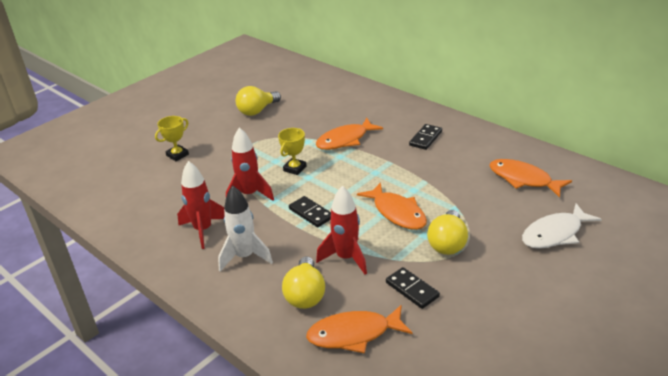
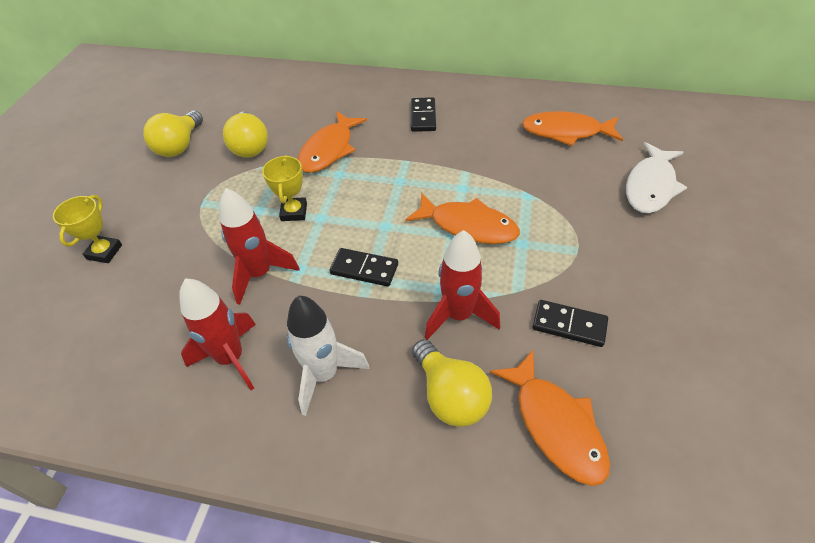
camera: 30 degrees left, 15 degrees up
(354, 334) = (555, 425): orange fish -> orange fish turned 75 degrees counterclockwise
(447, 243) = (556, 244): yellow light bulb -> yellow light bulb (250, 146)

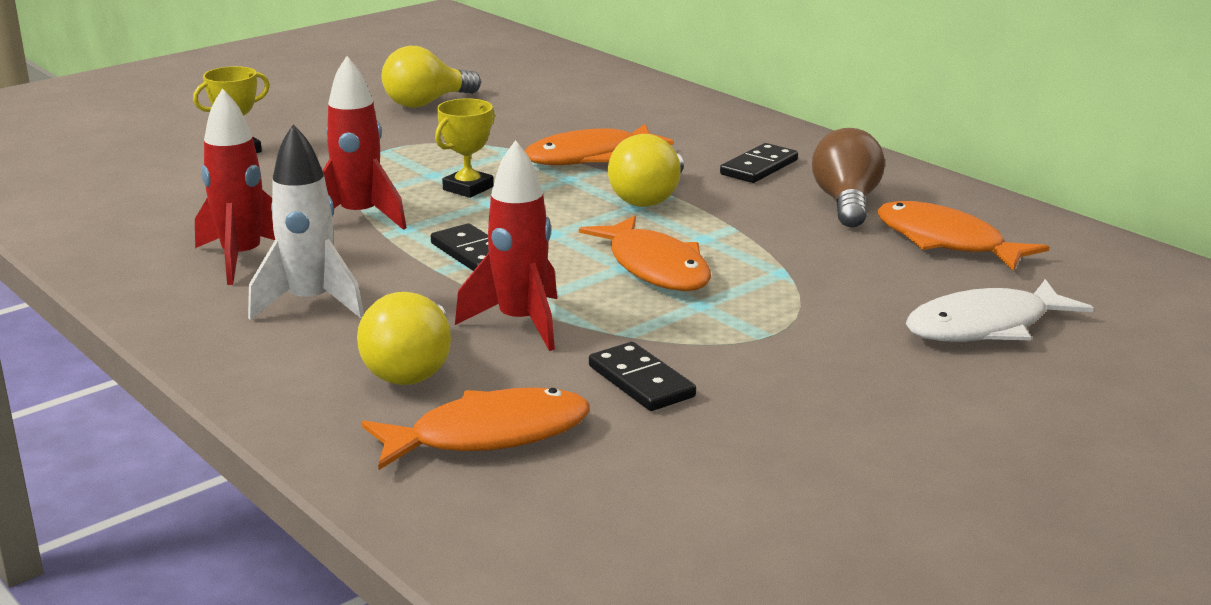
camera: 35 degrees right, 25 degrees down
(250, 146) = (501, 126): yellow light bulb -> yellow light bulb (649, 198)
(493, 125) = (846, 203): none -> brown light bulb
(555, 425) = (489, 435): orange fish -> orange fish turned 120 degrees counterclockwise

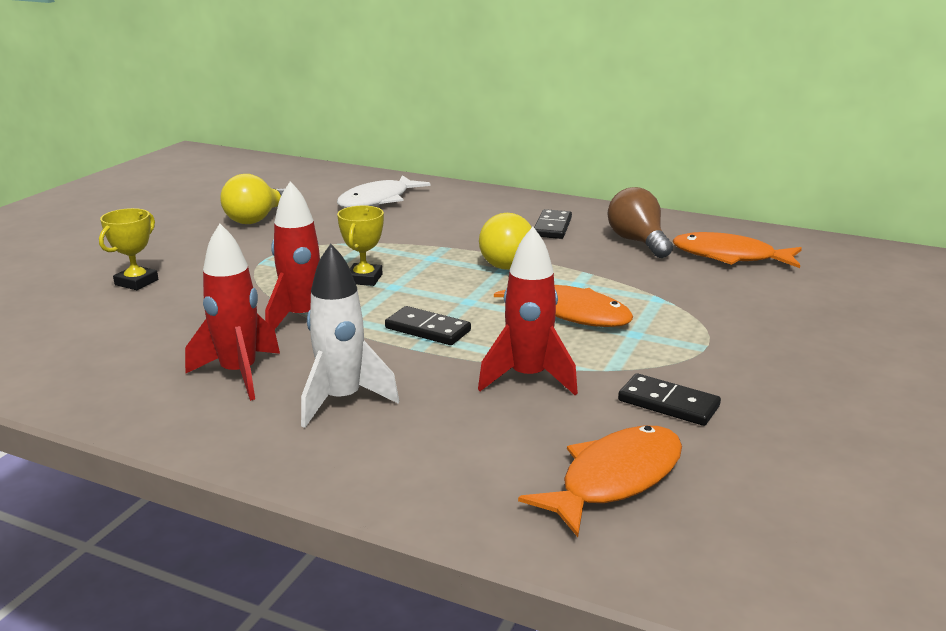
camera: 25 degrees left, 0 degrees up
(412, 369) = (489, 437): yellow light bulb -> none
(589, 157) = (427, 239): orange fish -> none
(985, 326) = (825, 309): white fish -> white fish (378, 200)

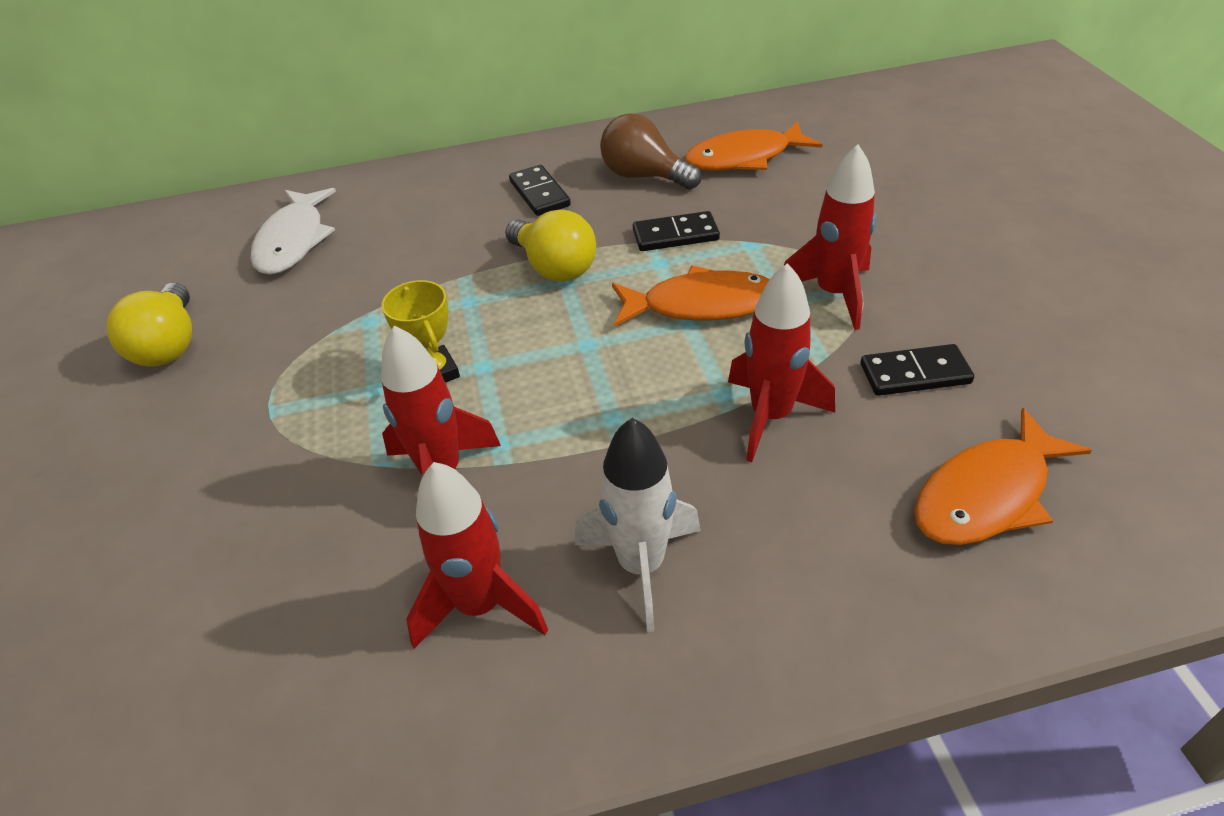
camera: 35 degrees left, 20 degrees up
(136, 282) = (138, 543): yellow trophy -> none
(427, 329) = (598, 408): black domino -> black domino (675, 235)
(615, 479) = (986, 494): orange fish -> orange fish turned 135 degrees counterclockwise
(677, 343) = (833, 294): none -> red rocket

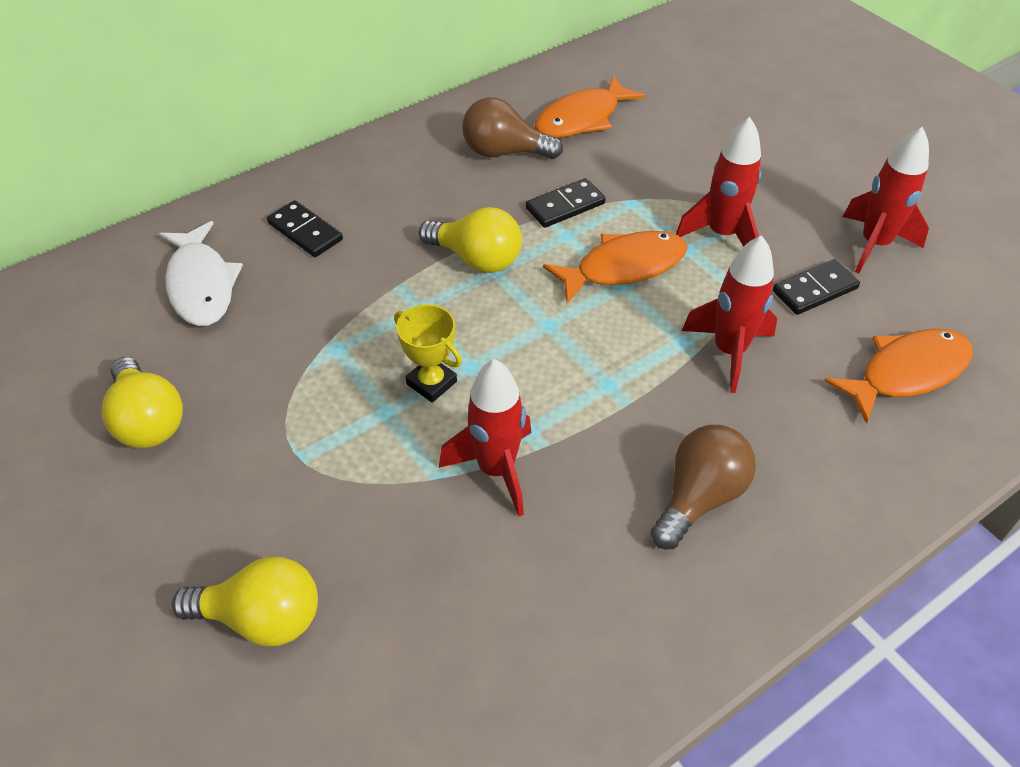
camera: 25 degrees left, 5 degrees up
(132, 551) = (262, 618): none -> yellow light bulb
(480, 605) = (596, 565): red rocket -> red rocket (874, 244)
(539, 193) = (418, 187): black domino -> black domino (305, 231)
(641, 565) = (699, 497): white rocket -> brown light bulb
(986, 494) = (907, 373): orange fish -> orange fish turned 150 degrees counterclockwise

